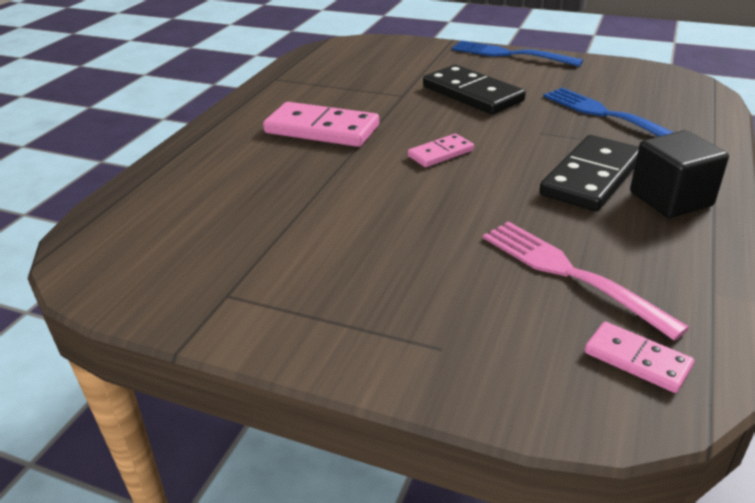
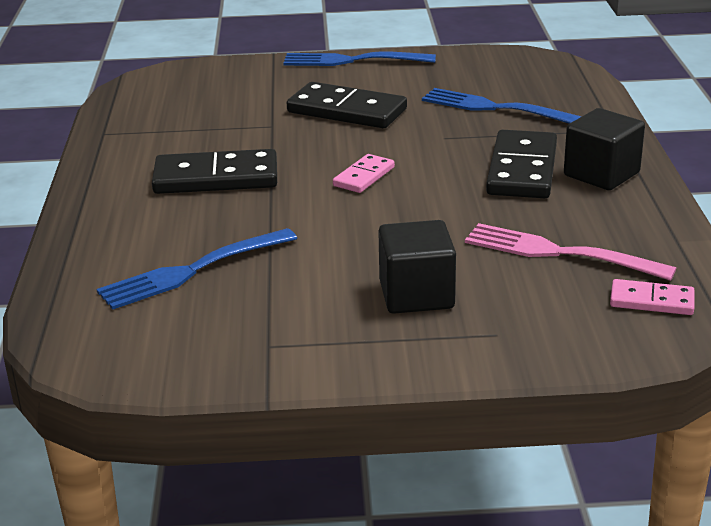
camera: 25 degrees left, 5 degrees down
(233, 205) = (194, 270): none -> blue fork
(322, 129) = (216, 178): pink domino -> black domino
(396, 280) = (416, 295): none -> black cube

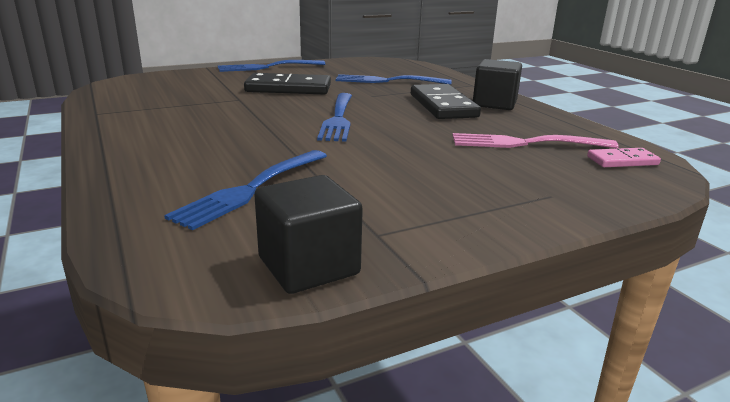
camera: 25 degrees left, 5 degrees down
(216, 178) = (219, 129): black domino -> none
(364, 176) = (338, 118): pink domino -> blue fork
(416, 295) = (460, 179): black cube -> black cube (308, 266)

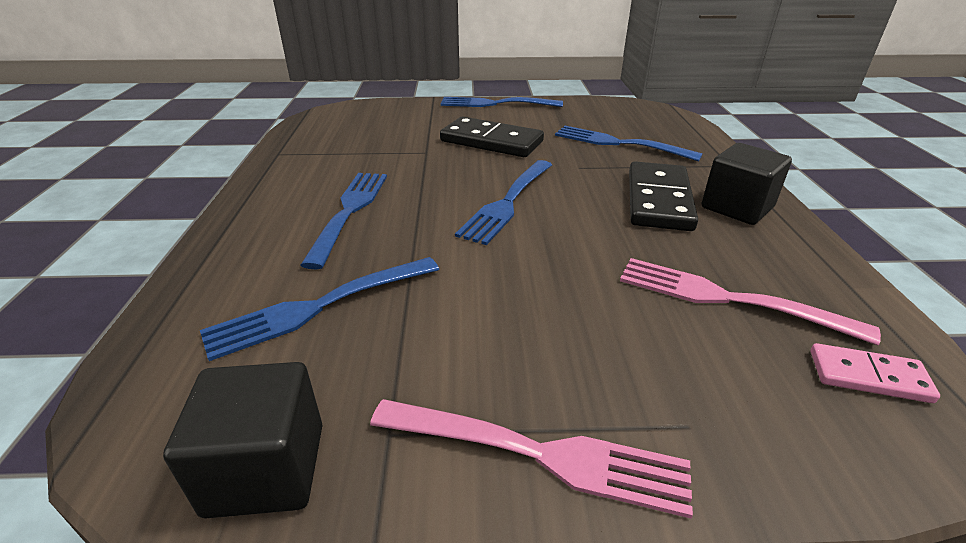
camera: 25 degrees right, 10 degrees up
(213, 138) = (349, 212): none -> blue fork
(479, 222) = (536, 454): none -> pink fork

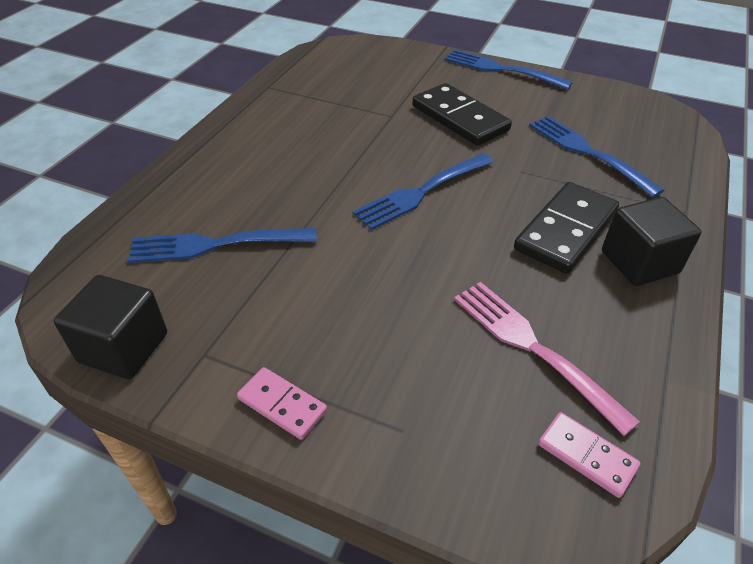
camera: 25 degrees right, 10 degrees up
(349, 212) = (287, 165): blue fork -> none
(536, 454) = (282, 405): pink fork -> pink domino

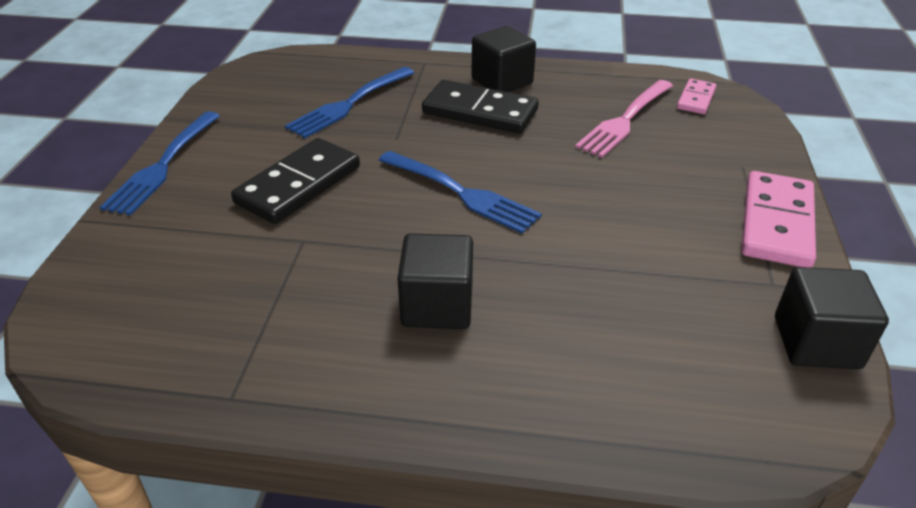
camera: 105 degrees left, 5 degrees down
(217, 244) = (634, 324): blue fork -> none
(282, 405) = (776, 223): pink domino -> pink domino, size x1.84
(294, 159) = (437, 305): none -> black cube

